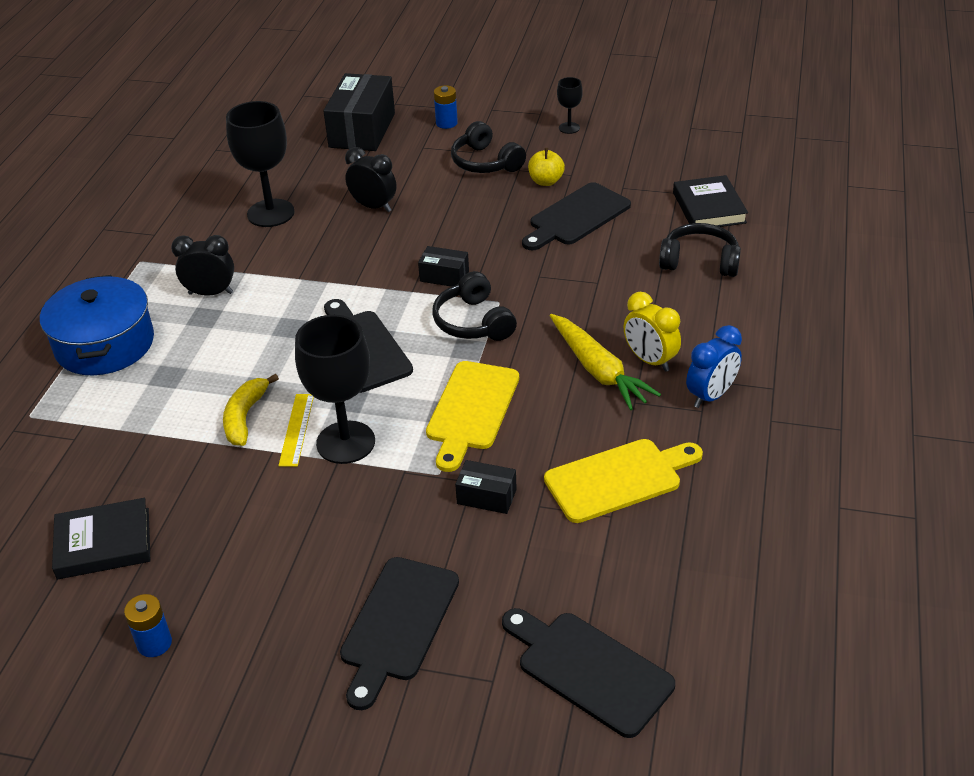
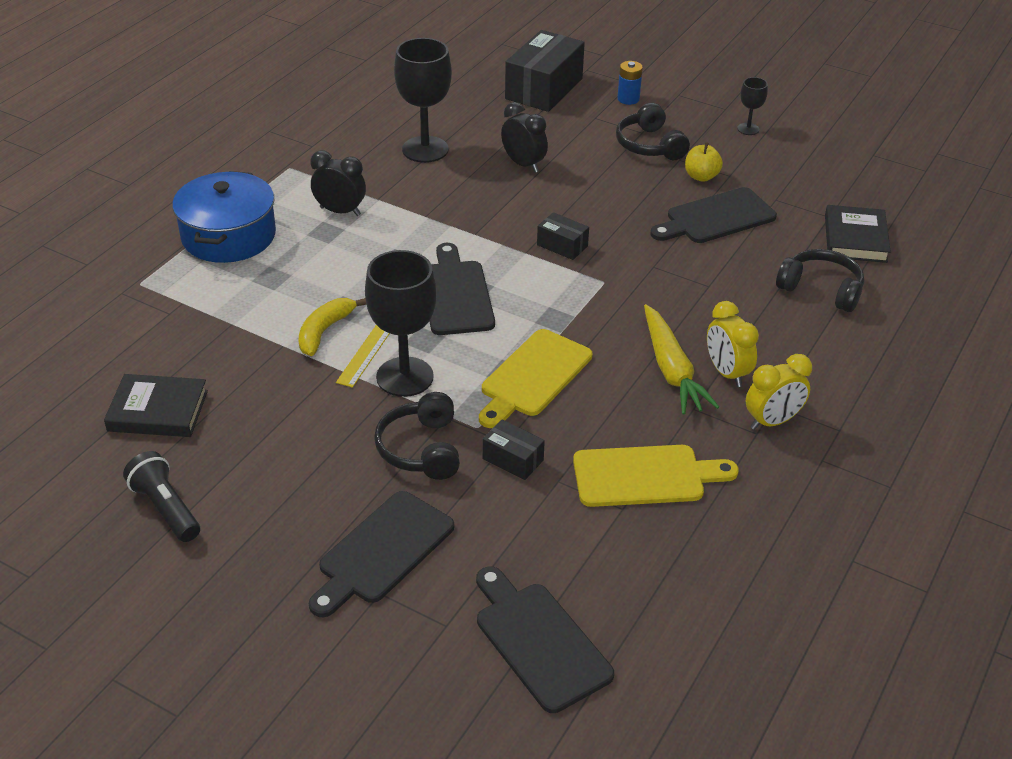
camera: 15 degrees right, 0 degrees up
(154, 643) = (166, 508): blue battery -> black flashlight
(473, 322) = (571, 295): black headphones -> black headphones (421, 449)
(711, 396) = (772, 421): blue clock -> yellow clock

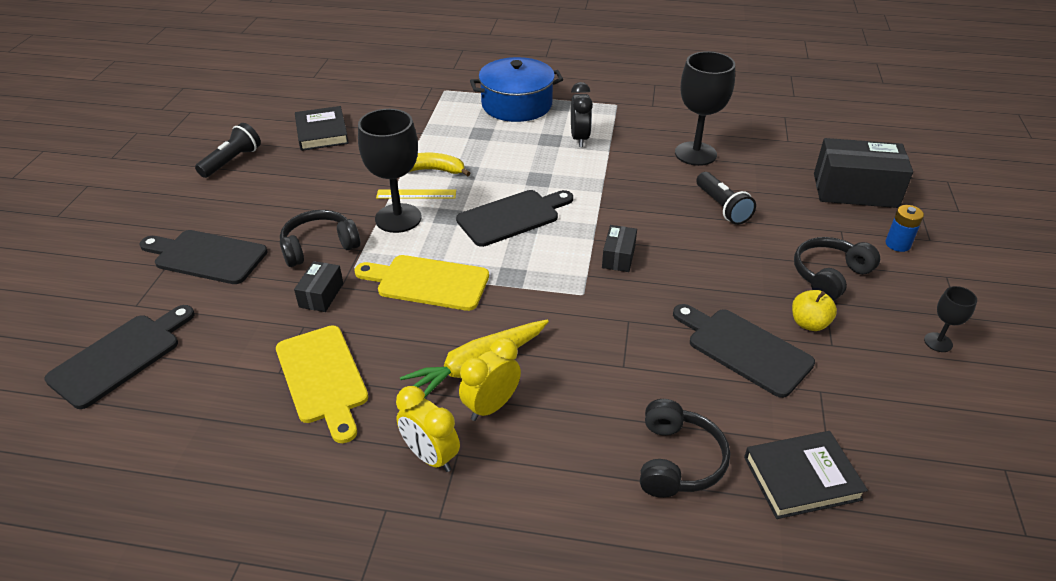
camera: 70 degrees right, 0 degrees up
(523, 164) = (722, 207): black clock -> black flashlight

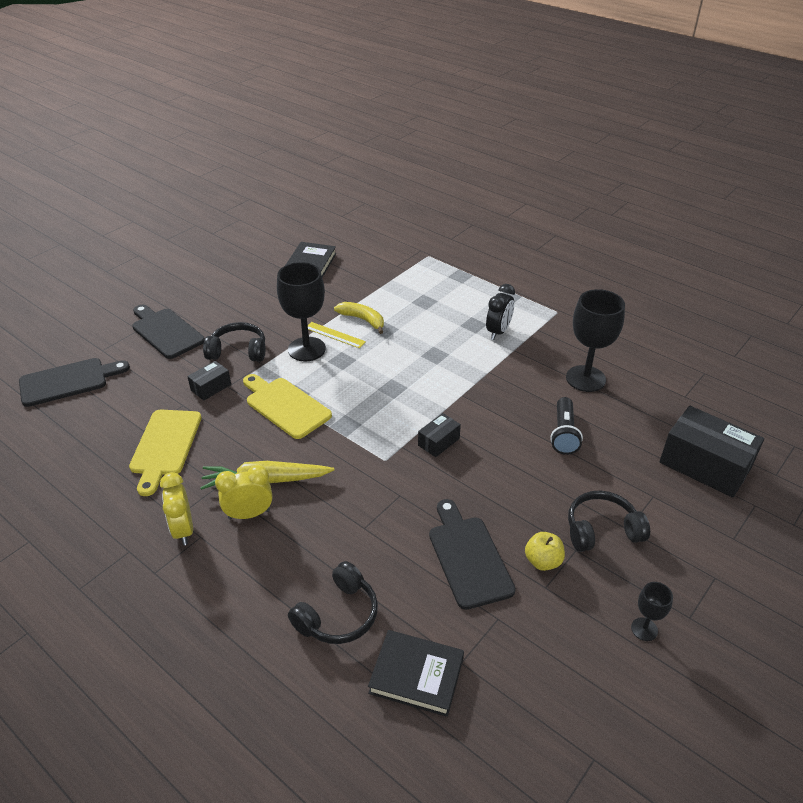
camera: 30 degrees right, 0 degrees up
(232, 161) = (235, 266): black flashlight -> none
(512, 217) = (388, 378): black cutting board -> none
(517, 105) = (473, 286): blue pot -> none
(897, 244) = (696, 529): blue battery -> none

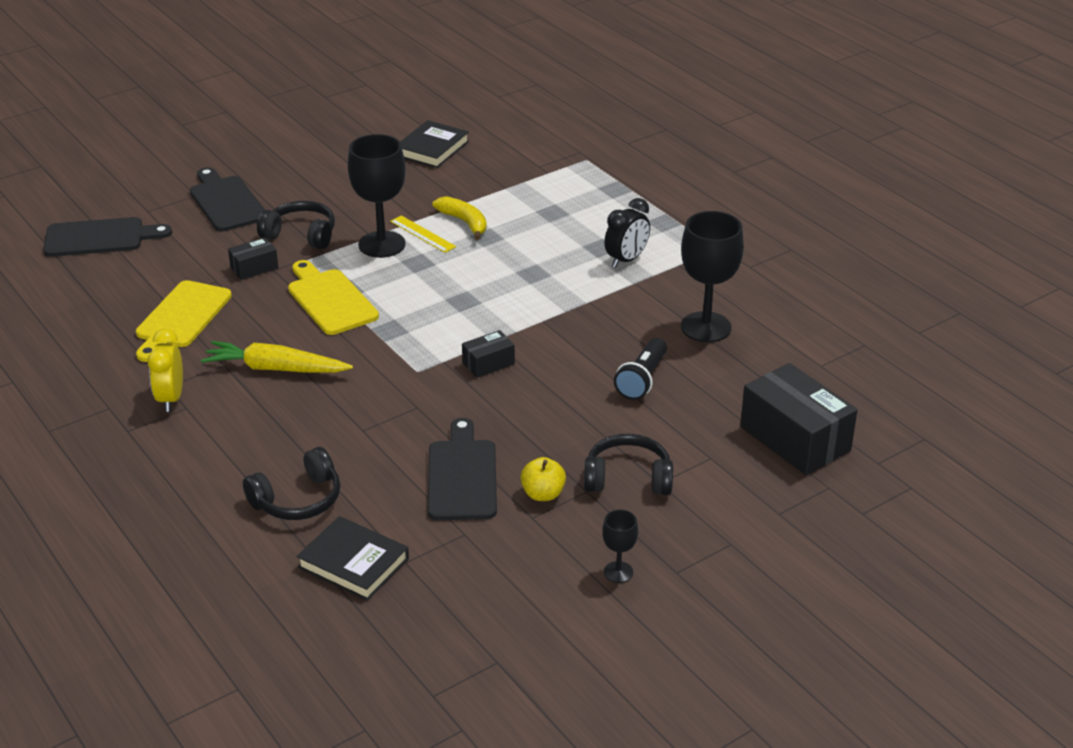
camera: 15 degrees right, 5 degrees down
(249, 514) = (245, 396): yellow clock -> none

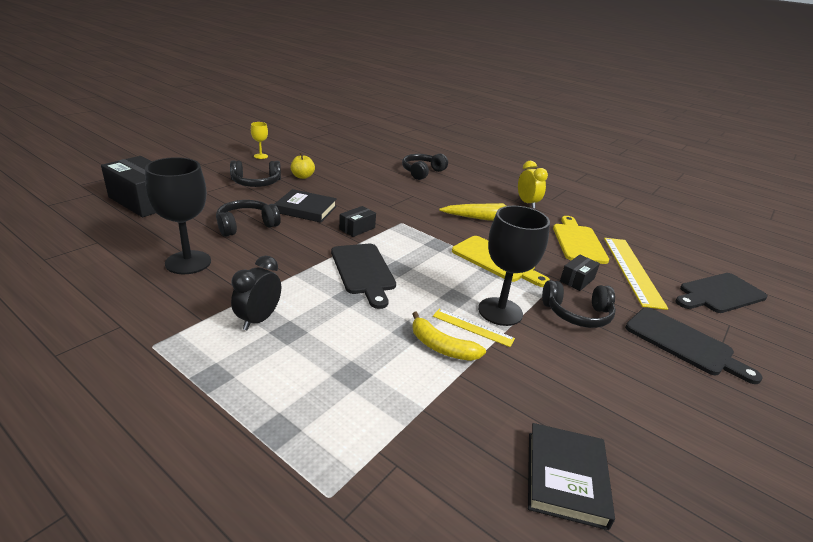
camera: 160 degrees right, 5 degrees down
(165, 273) = (632, 270): none -> yellow ruler
(353, 563) = (381, 157): black book -> black book (306, 209)
(462, 476) = (347, 181): black cutting board -> black cutting board (363, 271)
(618, 572) = (260, 156): black goblet -> yellow goblet
(642, 380) = (246, 225): black flashlight -> black headphones

